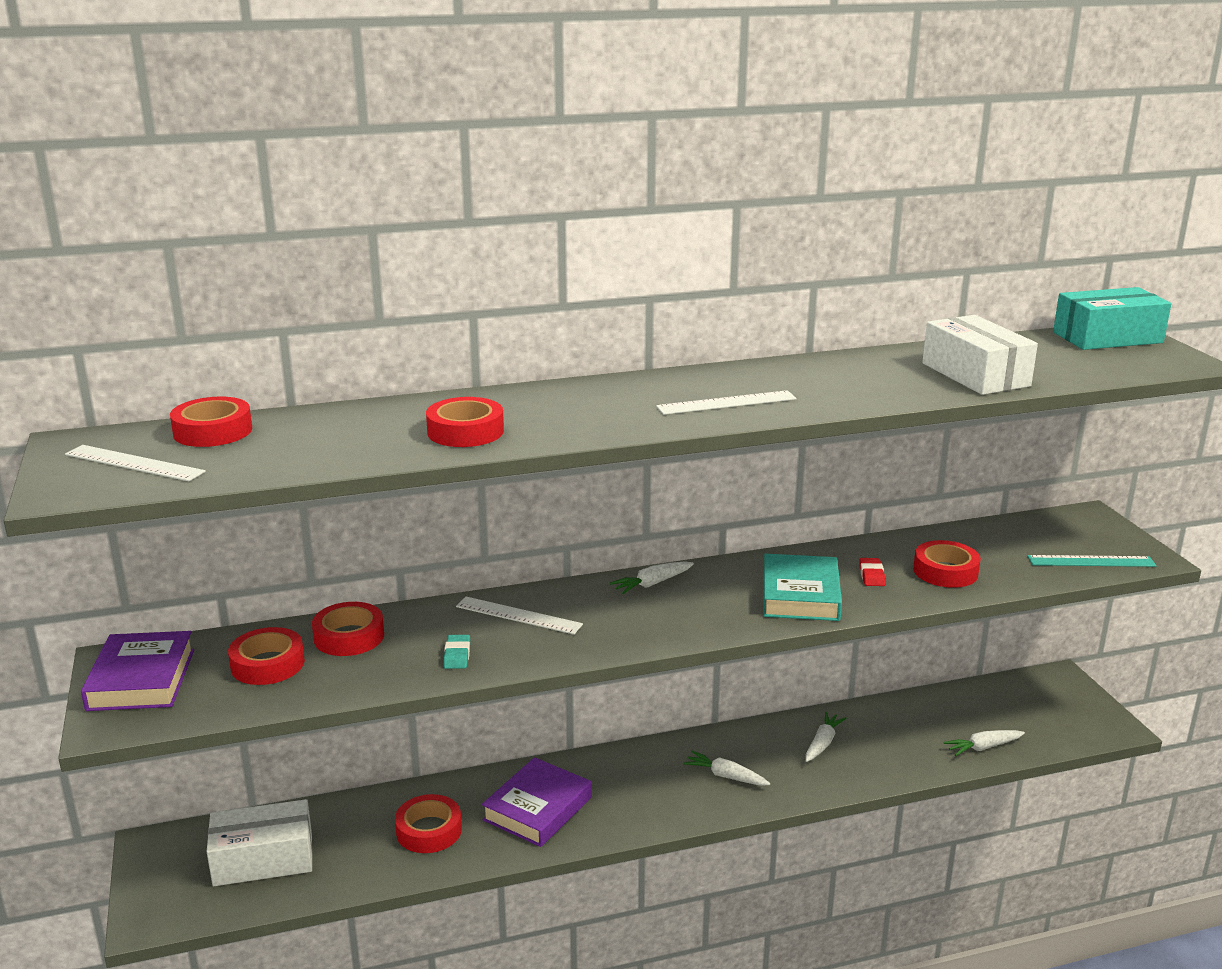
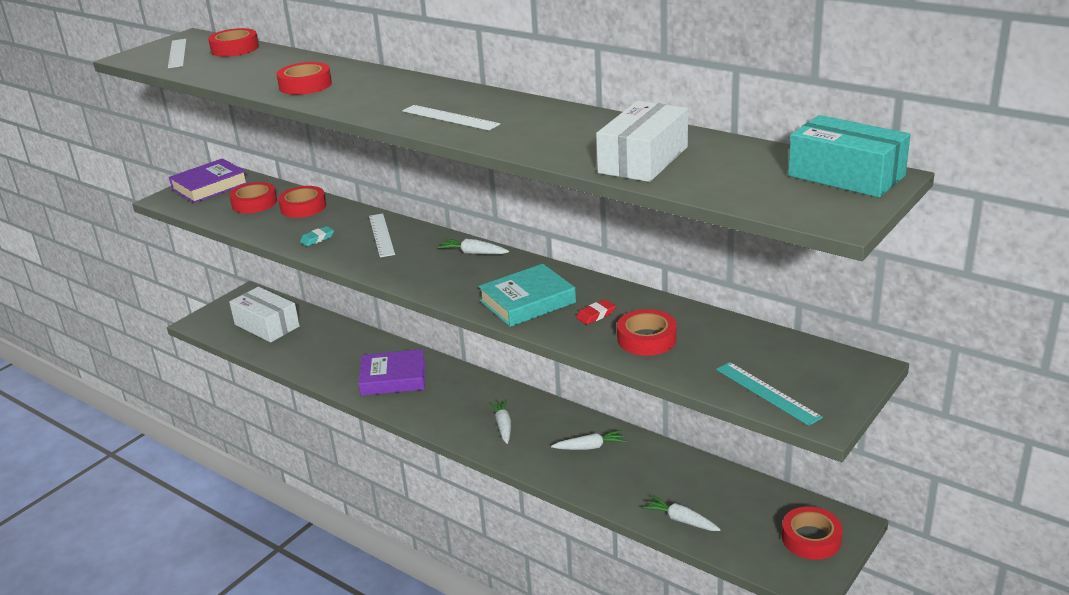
camera: 55 degrees right, 5 degrees up
(429, 830) = (337, 356): red tape -> red tape (811, 539)

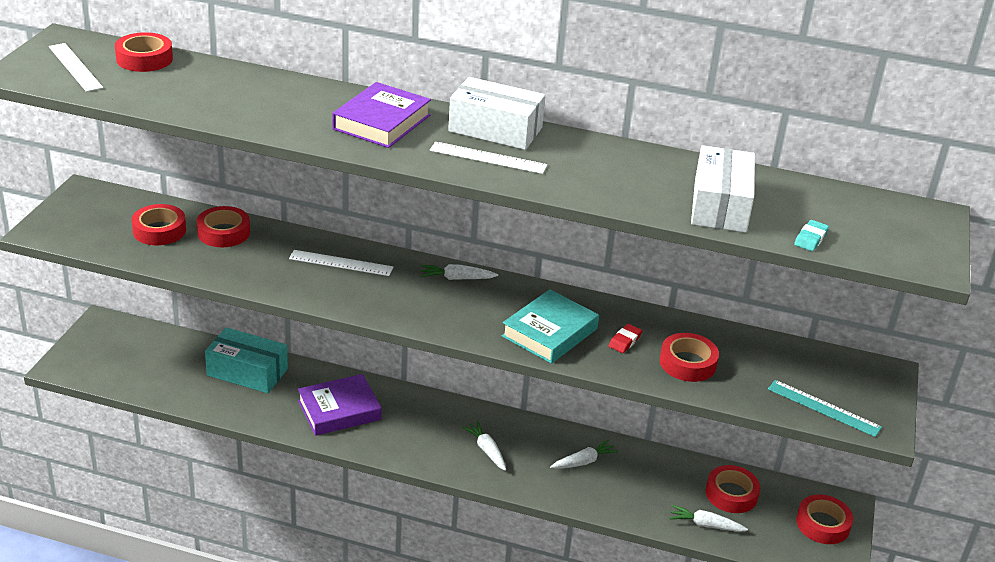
camera: 25 degrees left, 5 degrees up
(210, 186) = (84, 210): purple book -> purple book (382, 122)
(267, 325) = (151, 361): white box -> white box (495, 129)
(305, 85) = (285, 115): red tape -> red tape (731, 494)
(317, 239) = (271, 274): turquoise eraser -> turquoise eraser (810, 239)
(381, 235) = (341, 263): white ruler -> white ruler turned 45 degrees counterclockwise
(846, 176) = (905, 214): turquoise box -> turquoise box (247, 372)

